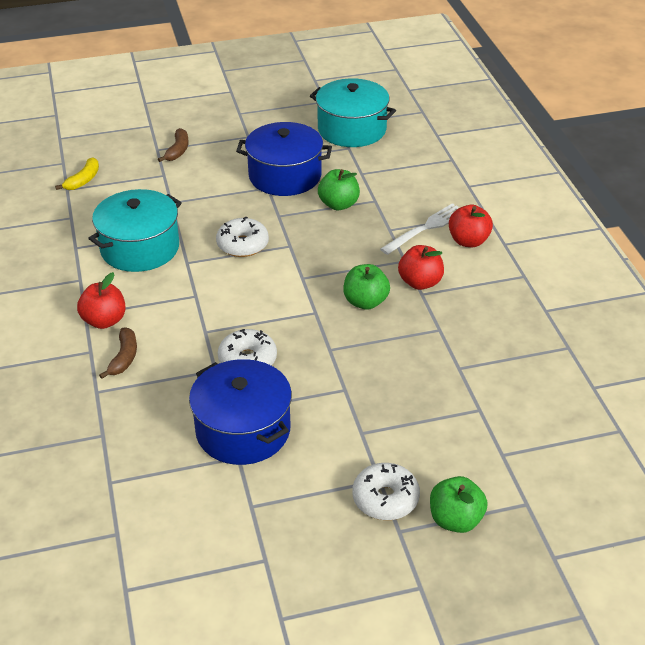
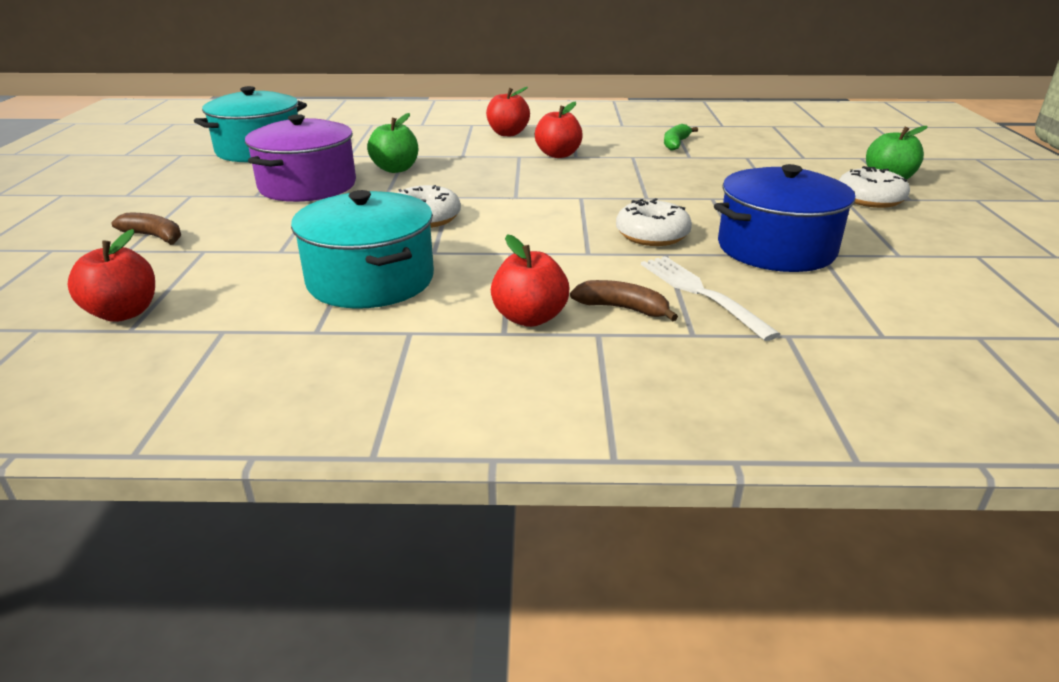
camera: 75 degrees left, 10 degrees down
(83, 180) = (124, 313): yellow banana -> red apple
(285, 176) = (308, 186): blue pot -> purple pot
(365, 302) = (576, 176): green apple -> none
(426, 228) = (473, 144): white fork -> white fork (701, 293)
(498, 355) = (676, 144): none -> green banana

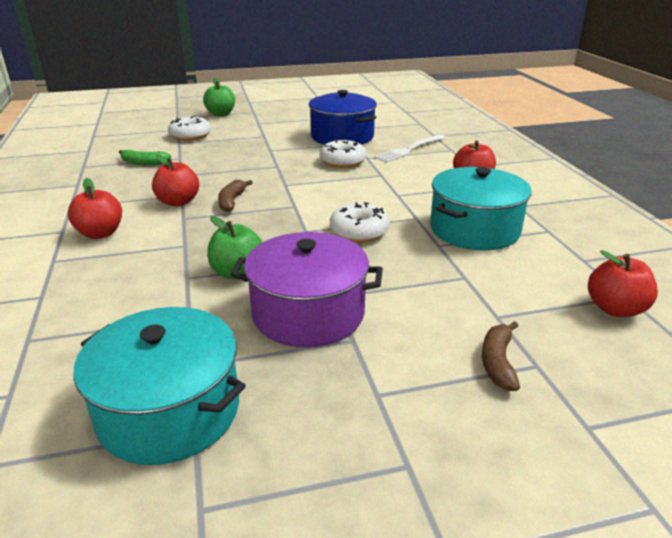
camera: 105 degrees left, 0 degrees up
(622, 308) = (441, 163): brown banana -> brown banana (232, 201)
(869, 199) = (257, 118): white donut -> white donut (190, 136)

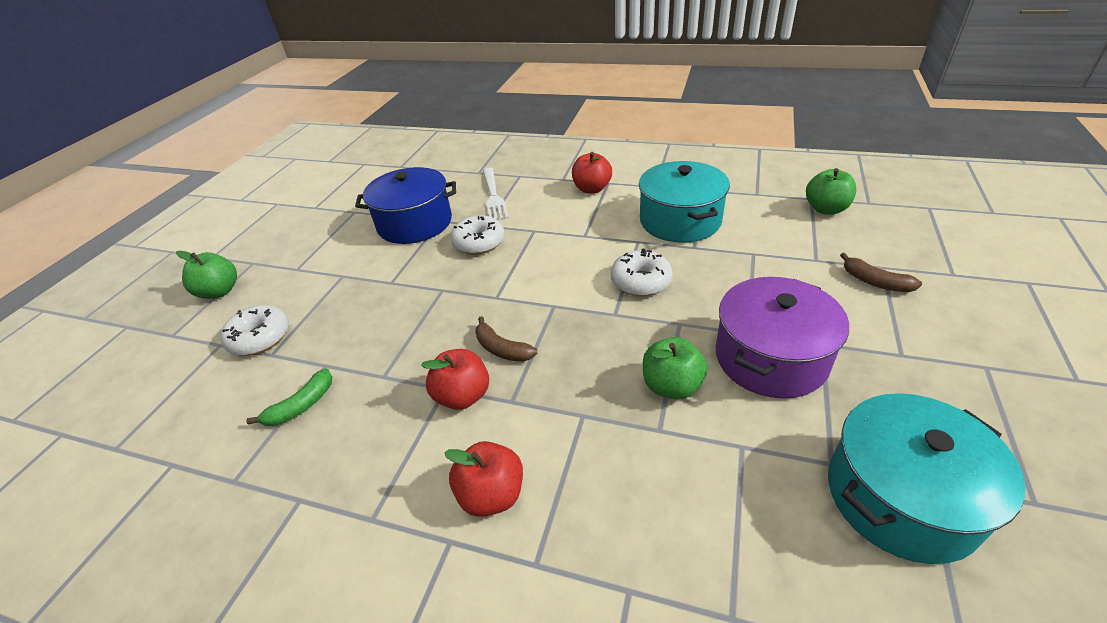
camera: 55 degrees left, 10 degrees up
(615, 309) = (826, 209): red apple -> green apple

